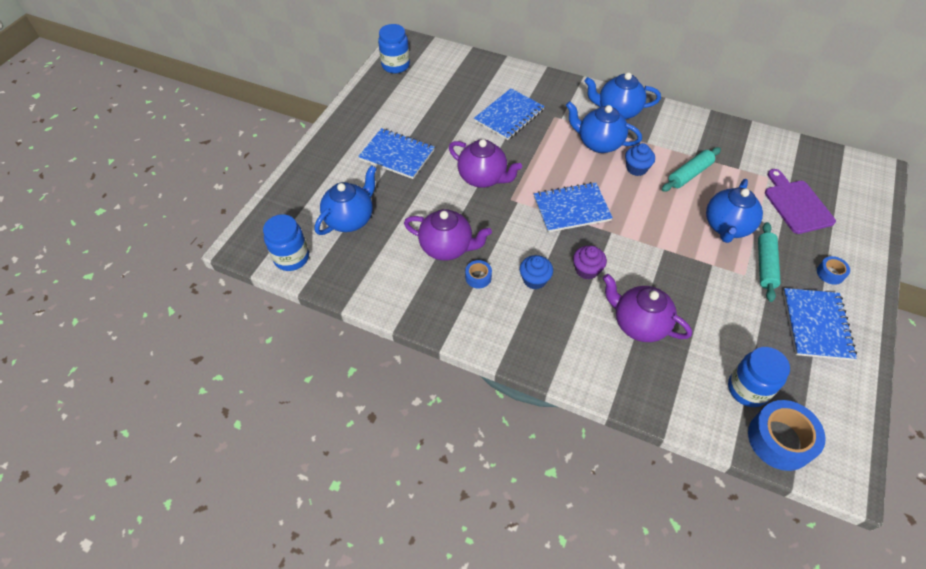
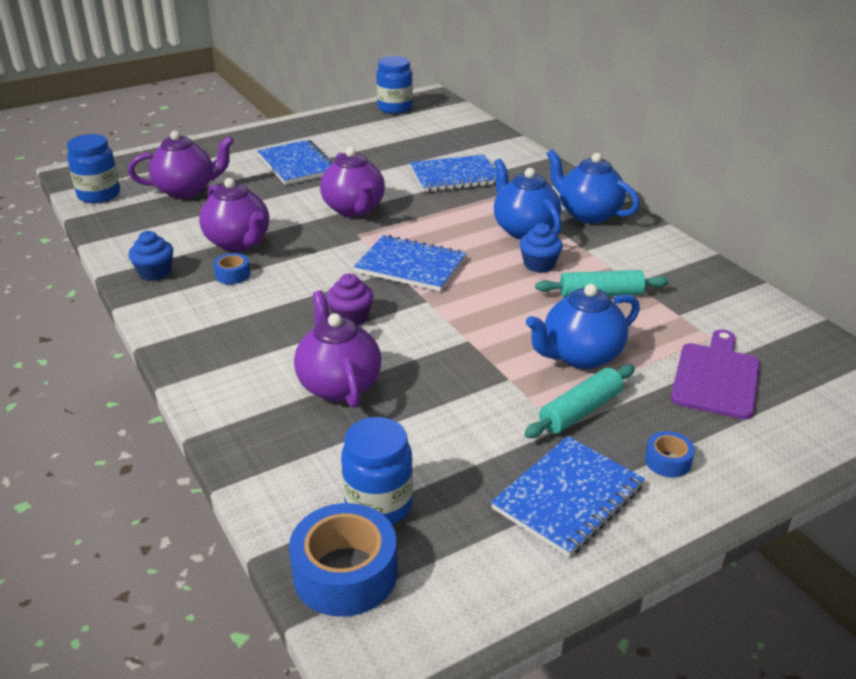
camera: 35 degrees right, 20 degrees down
(350, 219) = (186, 190): blue teapot -> purple teapot
(534, 280) = (284, 300): blue cupcake -> blue cupcake (155, 272)

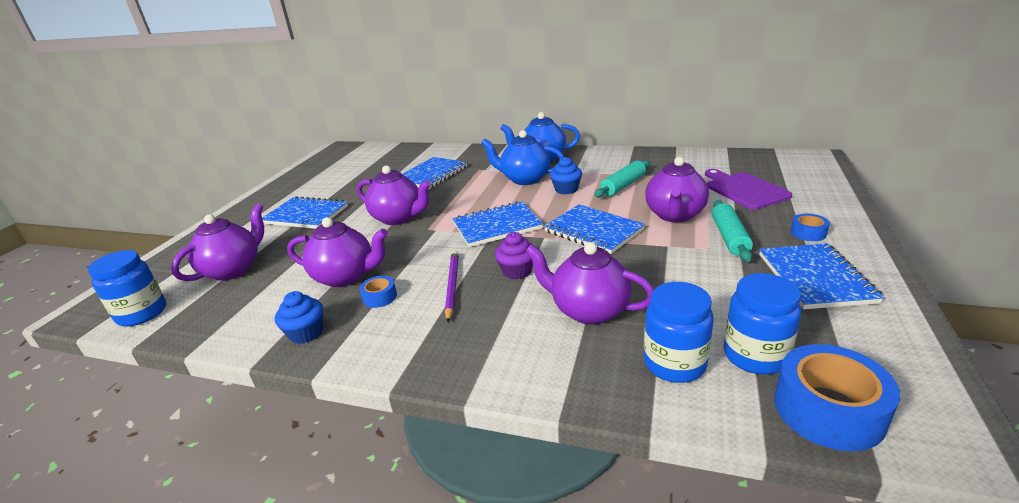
camera: 40 degrees left, 5 degrees down
(288, 298) = (452, 286): none -> purple pencil
(395, 108) = (322, 161): blue jar -> blue jar (674, 364)
(477, 322) = (593, 231): none -> blue notebook
(580, 356) = (674, 215): blue teapot -> purple teapot

